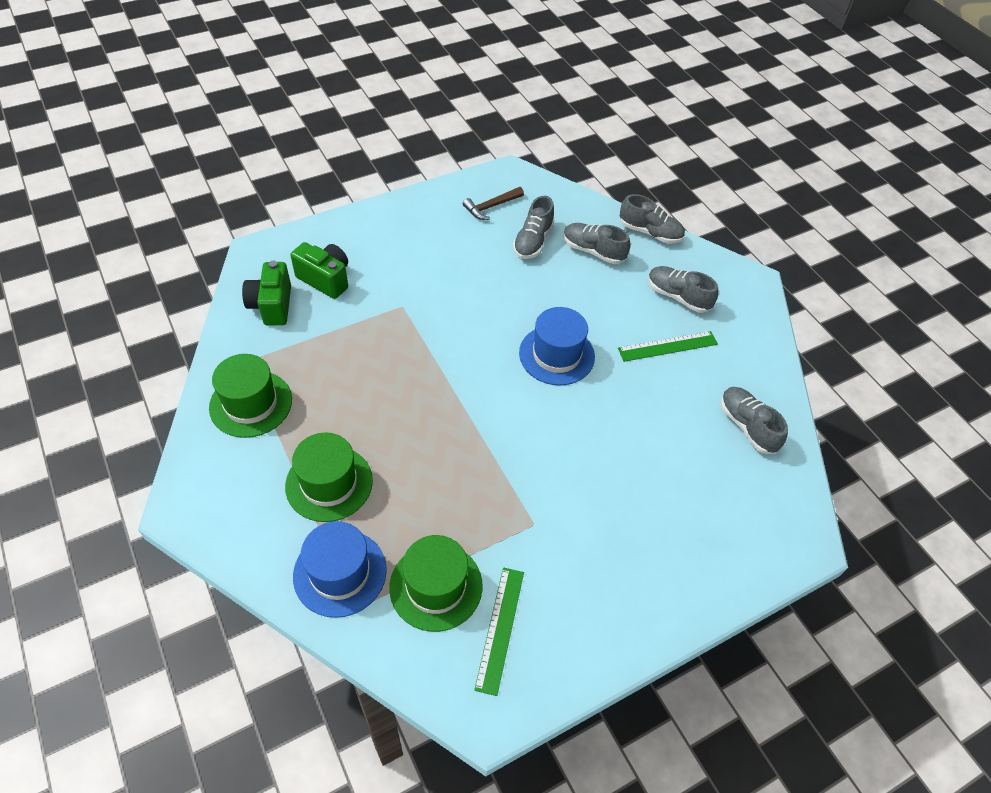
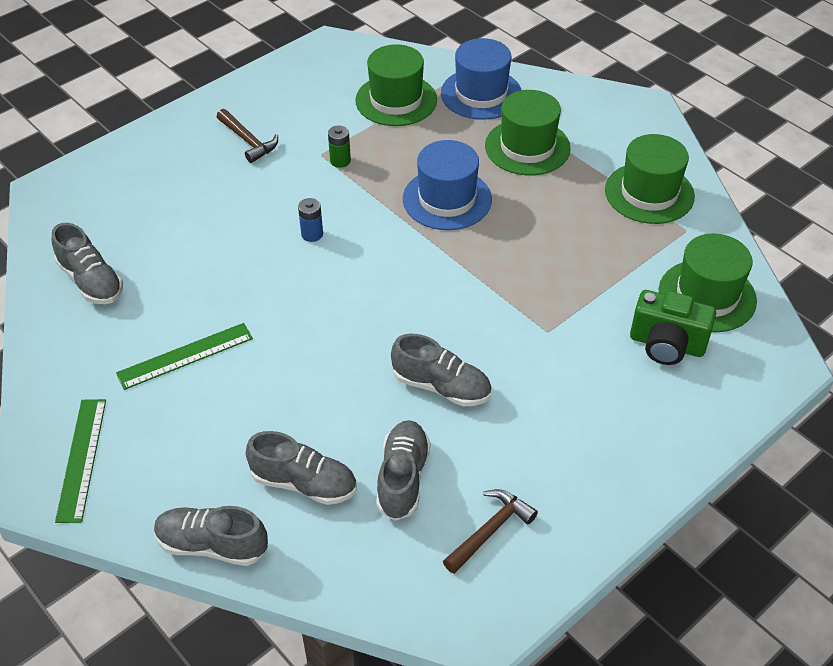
camera: 170 degrees right, 5 degrees down
(272, 305) = (707, 296): green camera -> green hat
(500, 629) = (333, 86): green ruler -> green ruler (82, 459)
(516, 510) = (340, 161): none -> green battery
(556, 355) = (330, 313): blue hat -> blue hat (447, 199)
(558, 430) = (312, 234): none -> blue battery
(606, 562) = (248, 141): none -> brown hammer
(678, 297) = (168, 433): grey shoe -> grey shoe (441, 386)

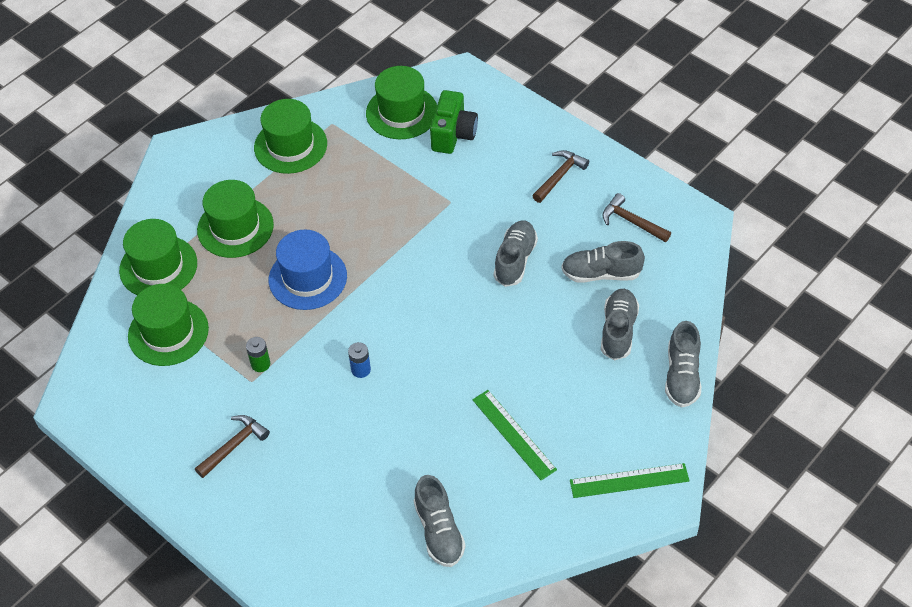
camera: 95 degrees left, 5 degrees up
(91, 281) = (439, 531): grey shoe -> grey shoe turned 120 degrees clockwise
(481, 94) = (158, 267): blue hat -> green hat
(584, 454) = (559, 176): none -> brown hammer

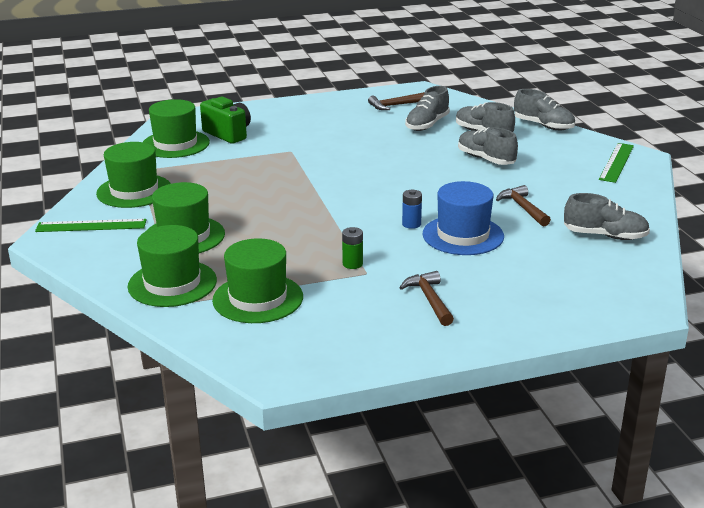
camera: 60 degrees left, 25 degrees down
(308, 278) = (287, 220): blue hat -> blue hat (463, 235)
(514, 434) = (538, 186): green ruler -> green ruler (91, 225)
(515, 260) = (378, 145): grey shoe -> grey shoe (486, 159)
(559, 176) = (323, 114): brown hammer -> brown hammer (523, 208)

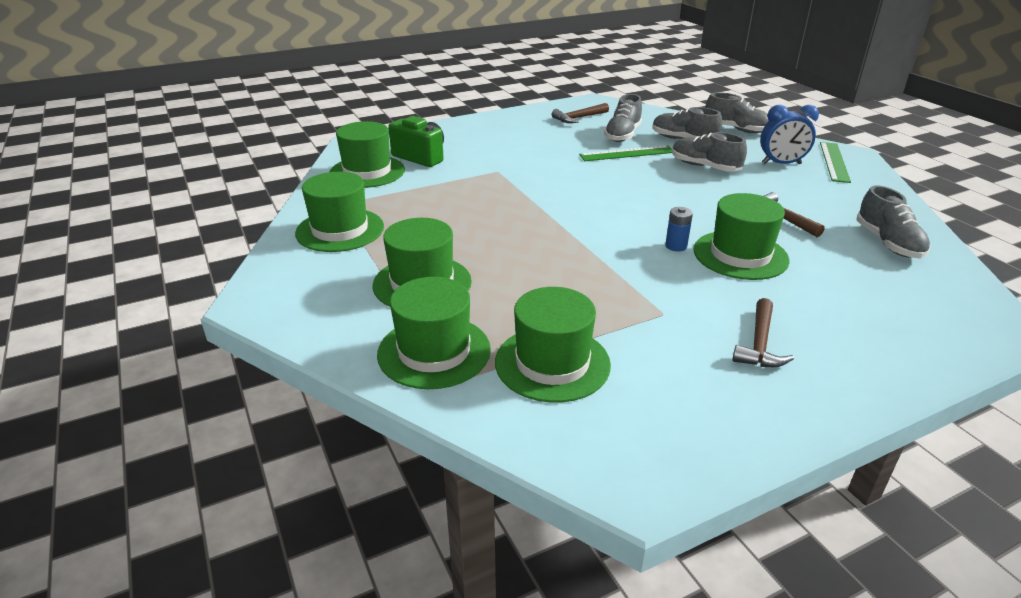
camera: 10 degrees left, 5 degrees up
(91, 225) = (302, 279): green ruler -> green ruler (627, 153)
(352, 264) = (640, 303): green battery -> none
(429, 300) = (759, 343): brown hammer -> brown hammer turned 135 degrees counterclockwise
(463, 235) = (740, 255): blue hat -> green hat
(562, 161) = (781, 164): none -> blue clock
(605, 236) = (888, 243): grey shoe -> grey shoe turned 75 degrees clockwise

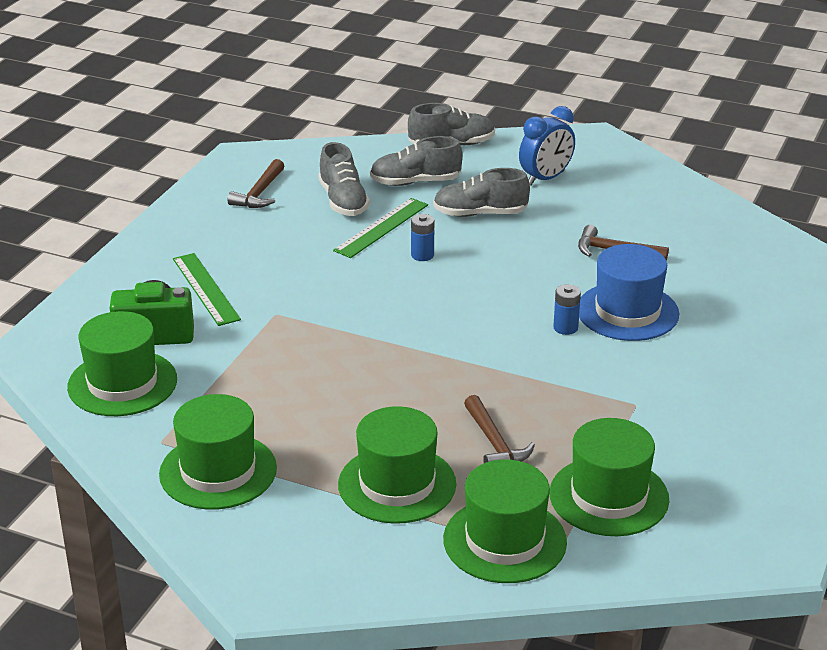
camera: 40 degrees left, 0 degrees up
(632, 174) = (422, 255): none -> blue battery
(740, 255) = (627, 312): green hat -> blue hat
(759, 343) = (731, 394): brown hammer -> brown hammer (494, 443)
(834, 162) = (588, 155): green ruler -> green ruler (205, 289)
(888, 243) = (723, 242): grey shoe -> none

